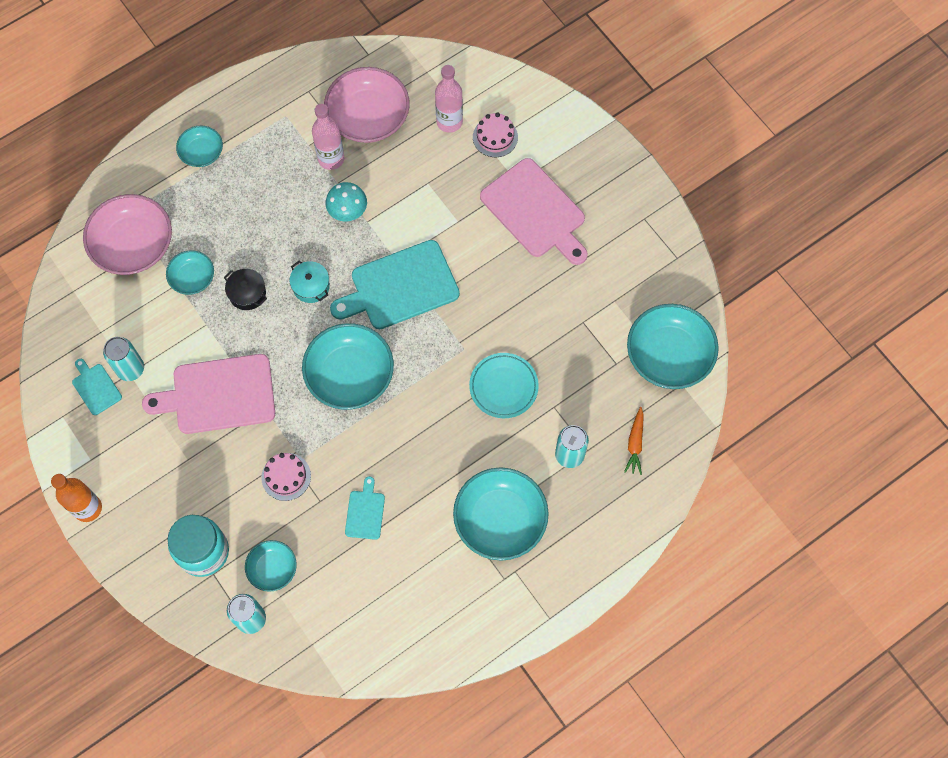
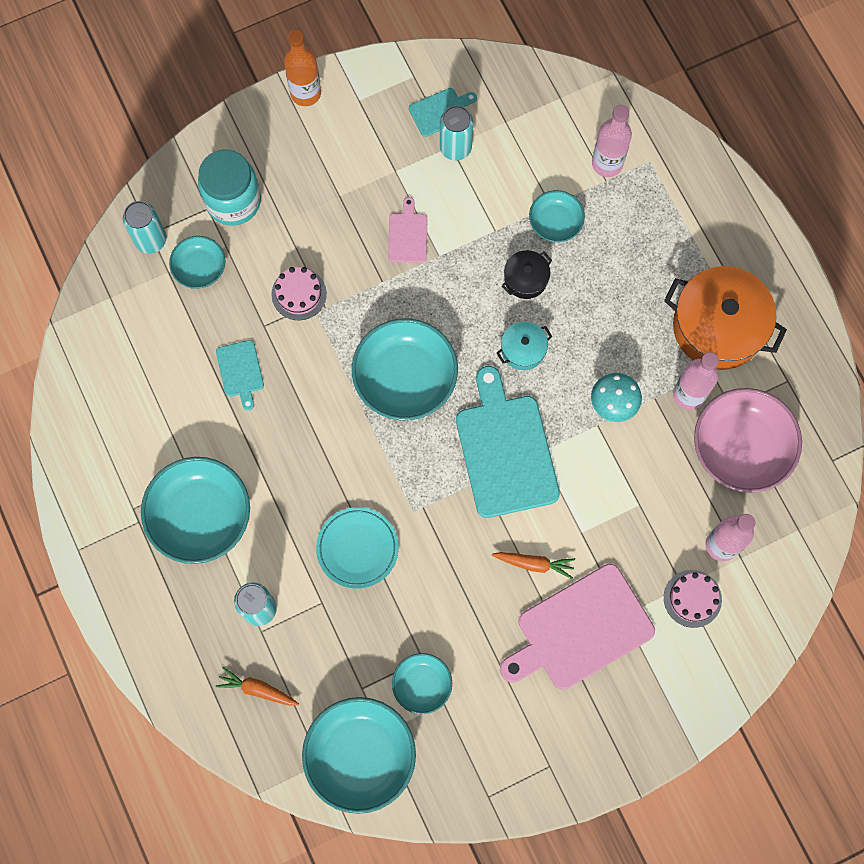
camera: 100 degrees right, 5 degrees up
(133, 245) = (607, 163): pink bowl -> pink bottle
(202, 152) = (717, 249): turquoise bowl -> turquoise bowl (422, 685)
(219, 395) = (407, 235): pink cutting board -> pink cutting board, size x0.47
(270, 144) = (718, 327): none -> orange pot
(365, 512) = (240, 371): turquoise cutting board -> turquoise cutting board turned 60 degrees clockwise
(490, 251) = (534, 564): none -> orange carrot

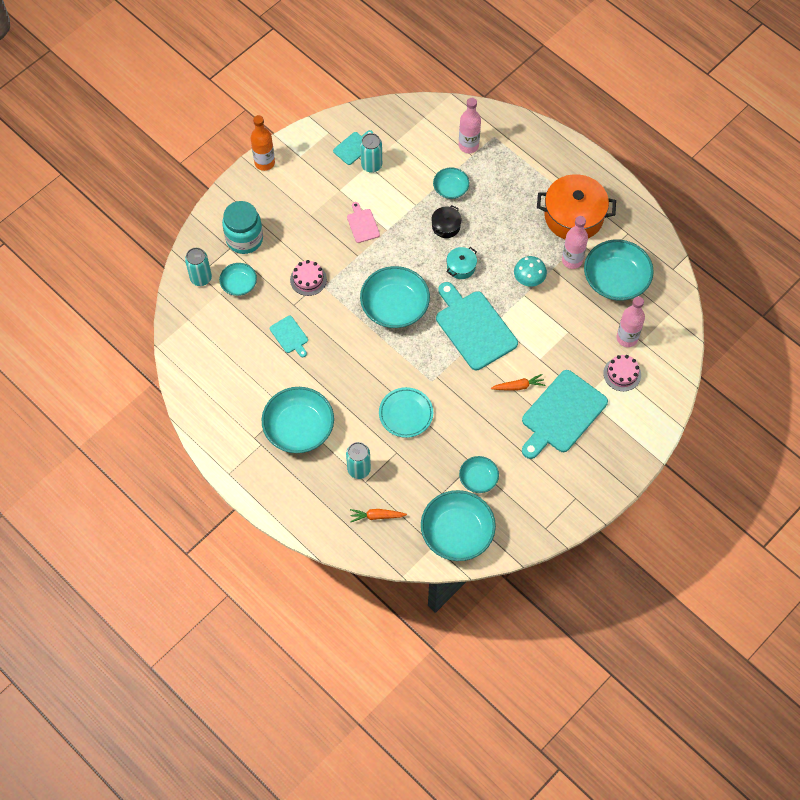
camera: 20 degrees left, 10 degrees down
(580, 629) = (562, 414): pink cutting board -> turquoise cutting board
(741, 447) = (616, 279): pink bowl -> turquoise bowl

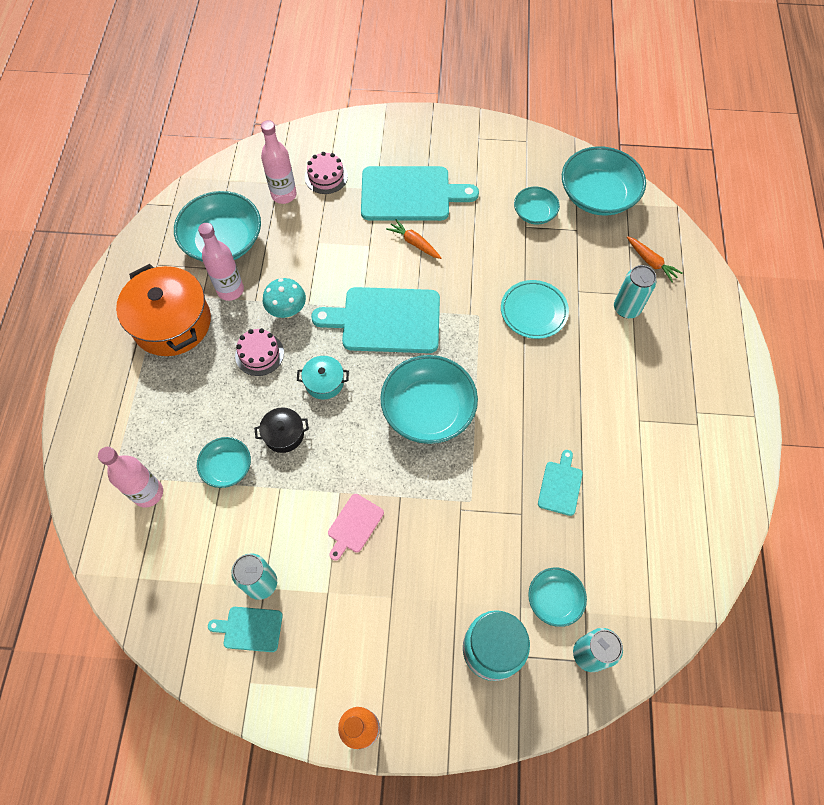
camera: 130 degrees left, 0 degrees up
(299, 428) = (644, 392): turquoise bowl -> none
(308, 279) = (477, 525): pink cake -> pink cake (259, 354)
(474, 328) = (386, 320): turquoise cutting board -> turquoise cutting board turned 75 degrees clockwise

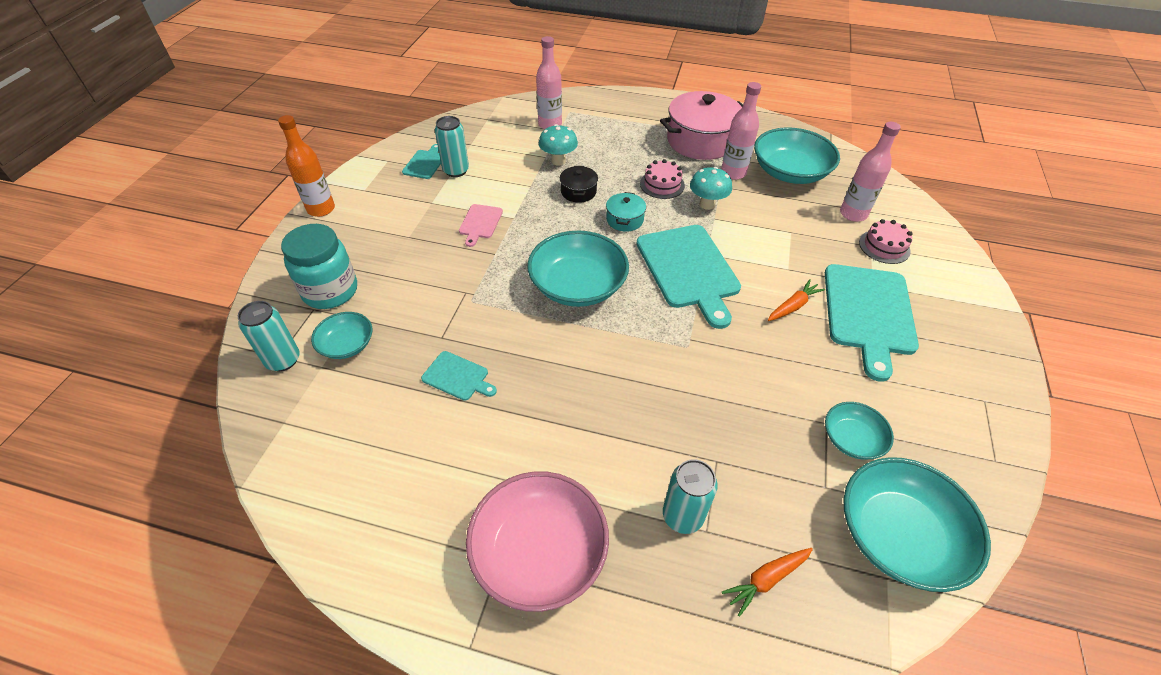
camera: 100 degrees right, 15 degrees down
(172, 323) = (700, 141): orange pot -> pink pot
(227, 467) = (558, 161): turquoise bowl -> turquoise mushroom
(354, 525) = (480, 223): pink cutting board -> pink cutting board turned 120 degrees counterclockwise
(386, 320) = (689, 269): turquoise cutting board -> turquoise cutting board turned 150 degrees clockwise
(533, 311) = (688, 402): turquoise plate -> none
(682, 389) = (539, 552): none -> pink bowl

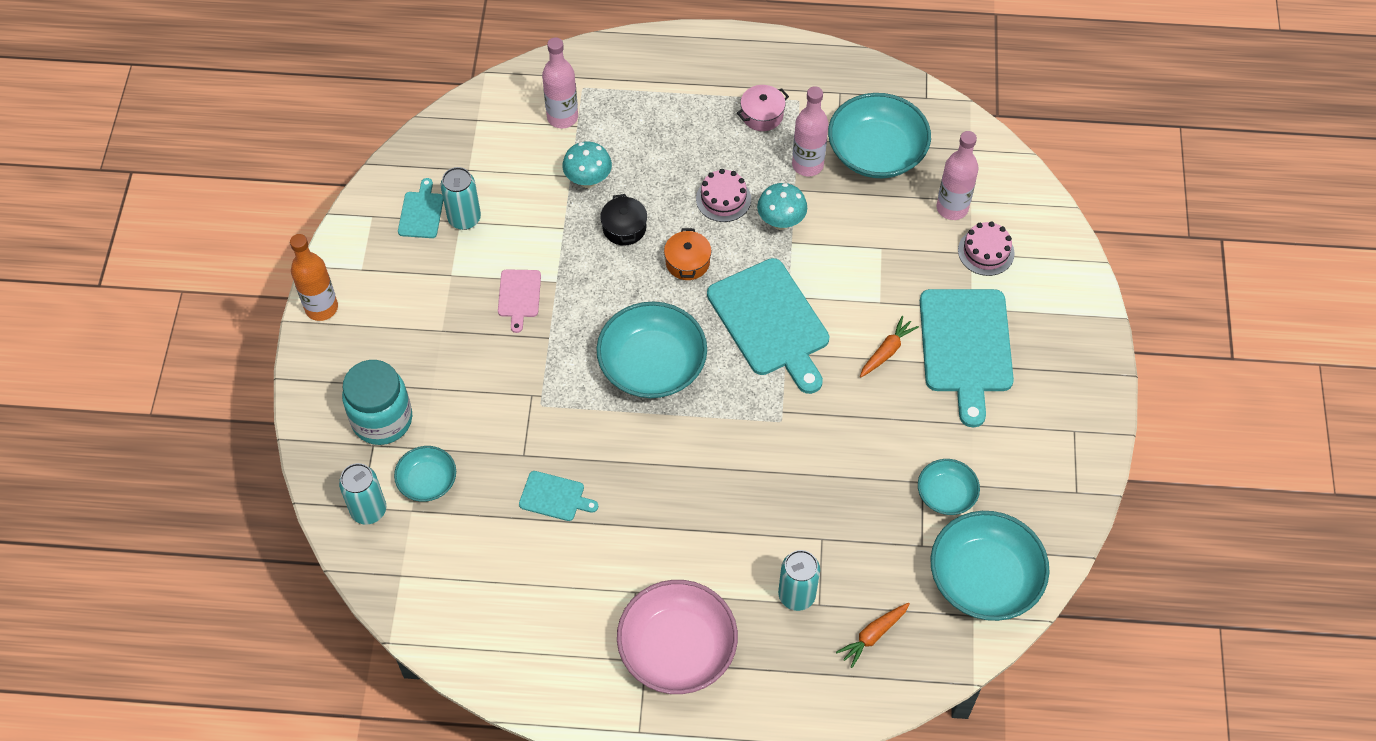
camera: 10 degrees left, 10 degrees up
(624, 220) = (687, 262): turquoise pot -> orange pot
(700, 141) = (762, 115): pink pot -> pink pot, size x0.48

